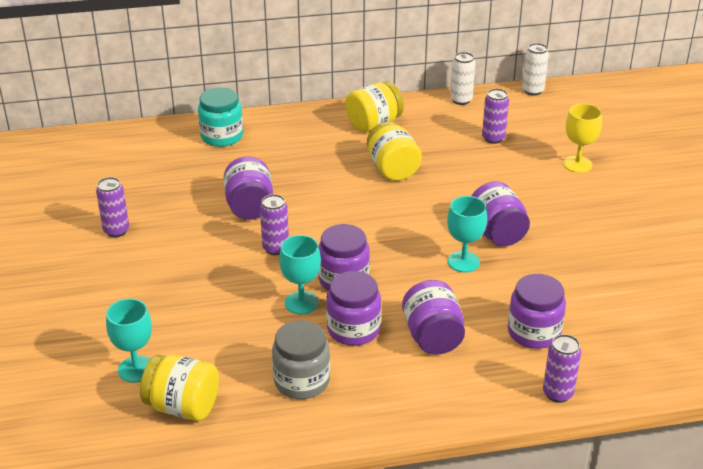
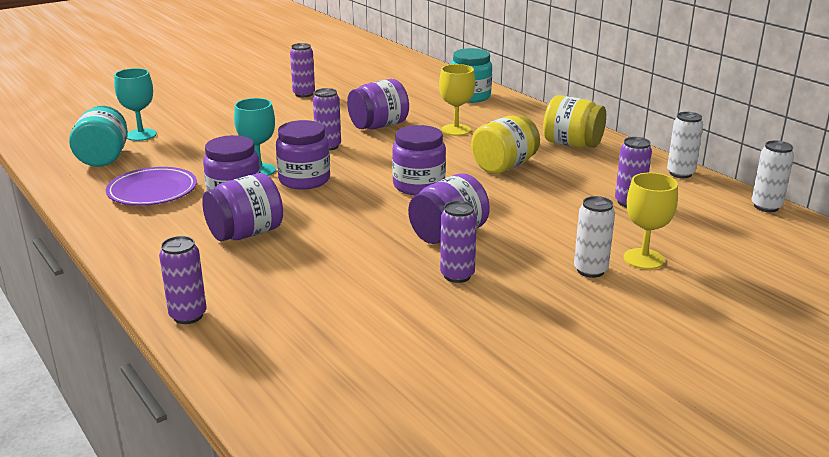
camera: 65 degrees right, 10 degrees down
(183, 406) = (104, 158): yellow jar -> turquoise jar
(296, 168) = (456, 130): none -> yellow goblet
(302, 381) = (152, 191): grey jar -> purple plate
(463, 262) = (380, 227): turquoise goblet -> none
(534, 332) = (286, 285): purple jar -> purple jar (419, 186)
(560, 247) = (457, 275): none -> purple can
(582, 190) = (590, 270): none -> white can

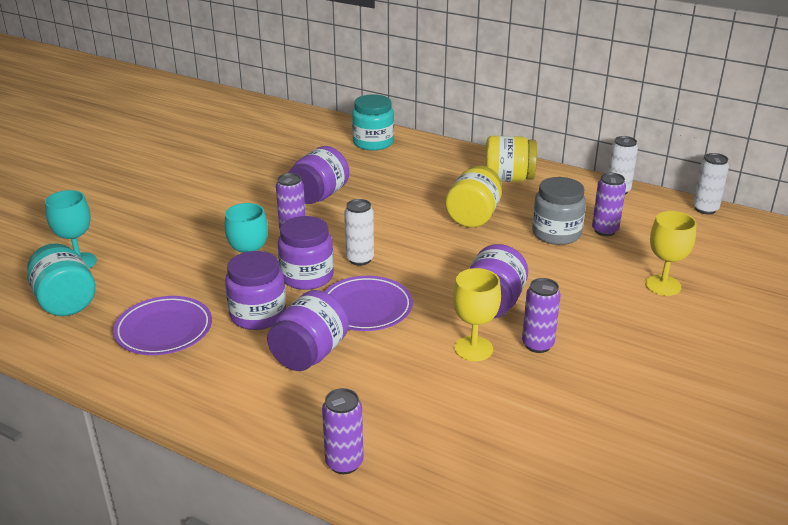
camera: 25 degrees left, 5 degrees up
(304, 94) = (207, 172): purple can -> none
(329, 212) = (366, 308): none -> purple plate
(419, 186) = (419, 256): purple jar -> none
(456, 130) = (395, 185): yellow goblet -> yellow goblet (473, 348)
(574, 195) = (556, 233): none -> grey jar
(590, 270) = (634, 308): white can -> white can (360, 259)

